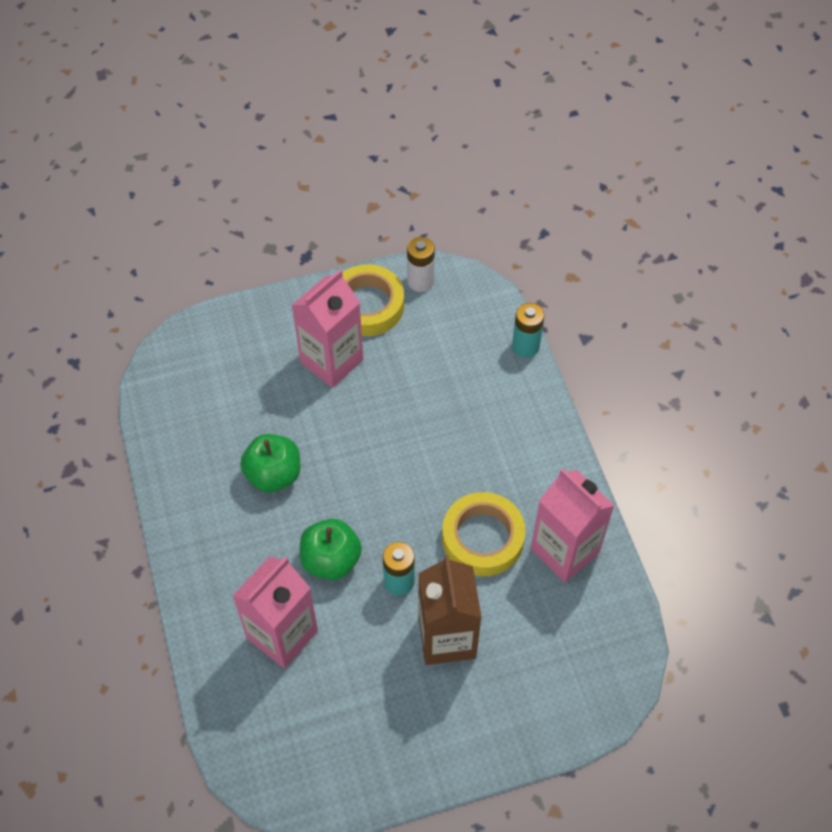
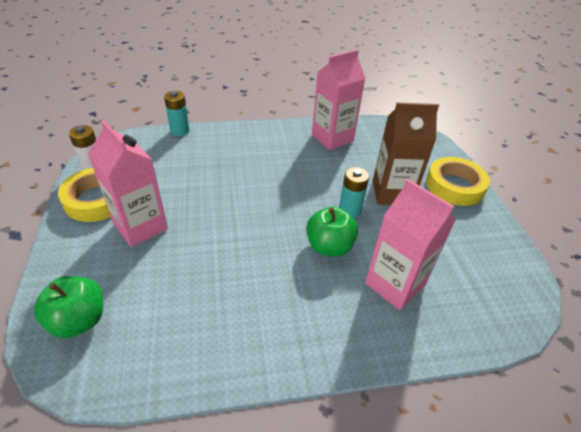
camera: 85 degrees left, 15 degrees down
(274, 474) = (241, 277): green apple -> green apple (79, 320)
(482, 538) = (320, 168): yellow tape -> yellow tape (454, 186)

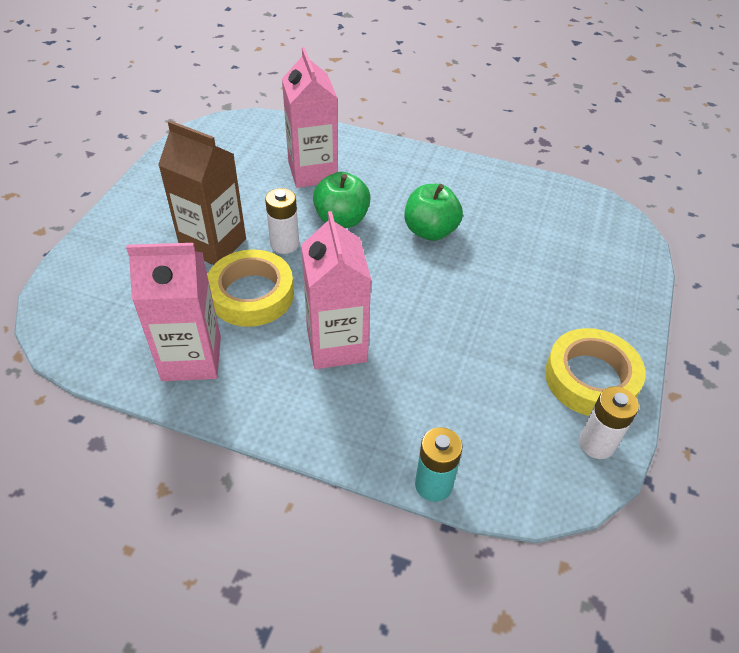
camera: 150 degrees left, 5 degrees up
(79, 320) = (606, 245): green apple -> green apple (430, 231)
(140, 226) = (537, 316): pink carton -> pink carton (336, 345)
(349, 211) = (284, 244): turquoise battery -> white battery
(454, 186) = (130, 224): yellow tape -> yellow tape (251, 294)

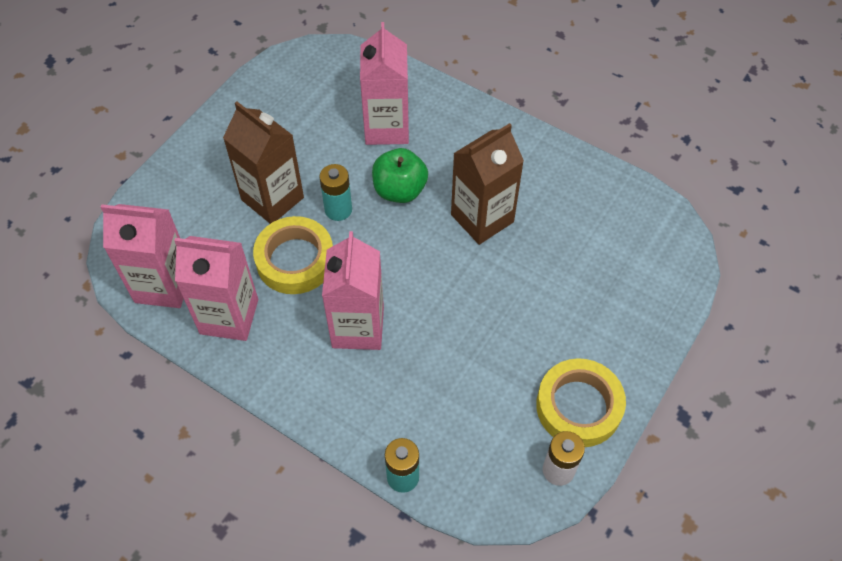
camera: 15 degrees right, 10 degrees up
(109, 340) = (163, 285): none -> pink carton
(284, 244) = (338, 209): white battery -> turquoise battery
(430, 231) = (482, 218): green apple -> brown carton

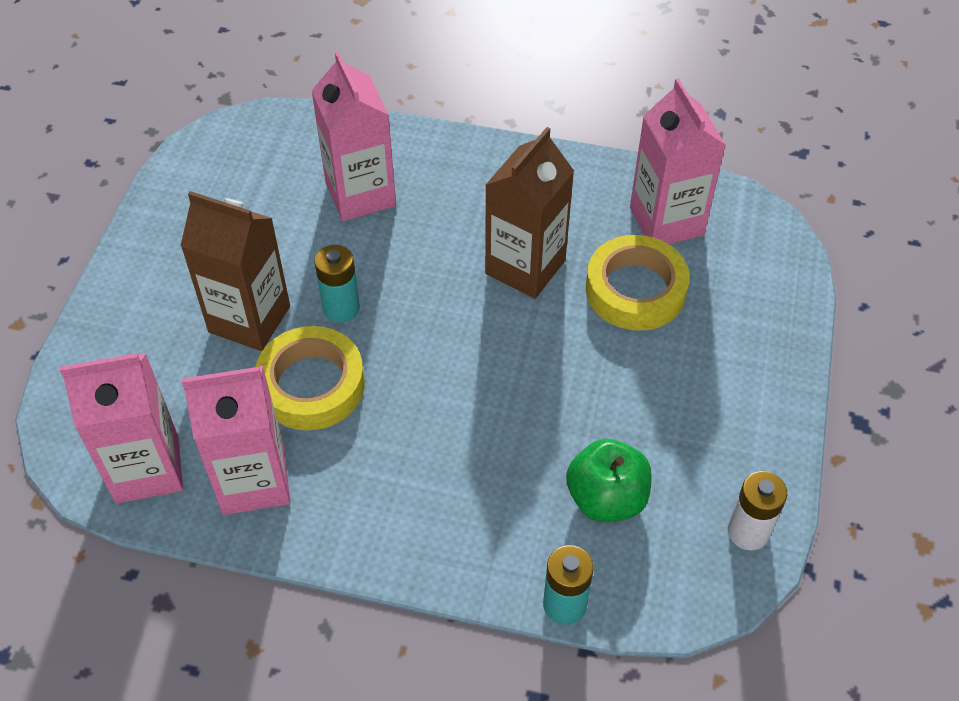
camera: 20 degrees left, 5 degrees down
(358, 327) = (428, 442): pink carton -> pink carton (666, 221)
(399, 190) = (409, 263): green apple -> green apple (606, 498)
(578, 406) = (738, 450): yellow tape -> yellow tape (635, 290)

